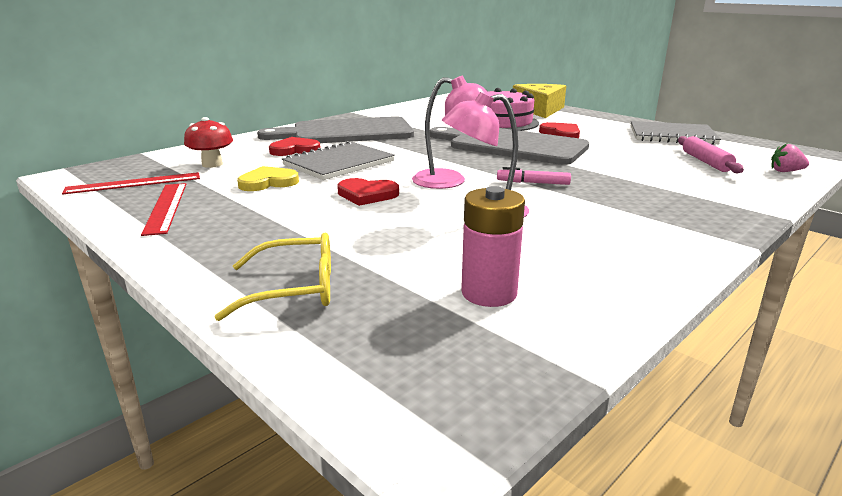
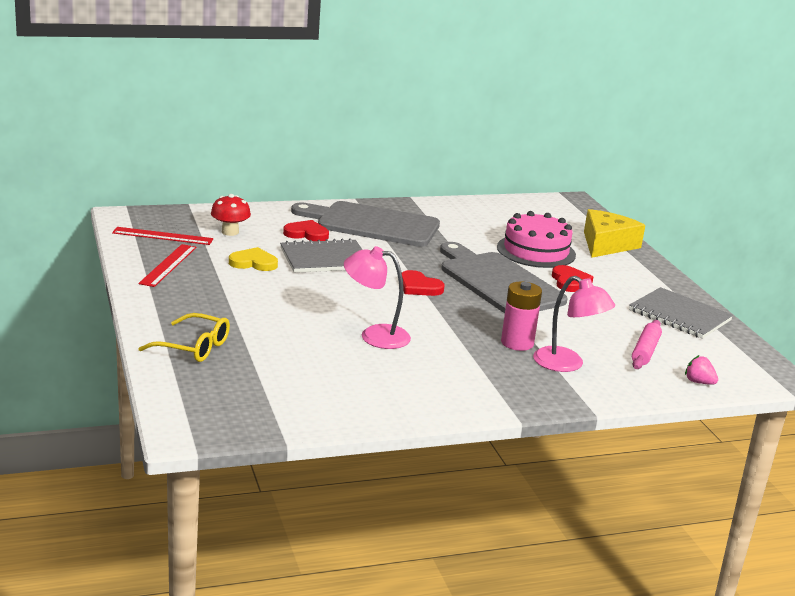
camera: 25 degrees right, 0 degrees up
(367, 194) = (311, 295): red heart -> red heart (419, 287)
(450, 181) = (388, 302): pink lamp -> pink lamp (567, 364)
(489, 293) = (296, 386): pink battery -> pink battery (517, 343)
(533, 183) = (451, 324): pink marker -> none

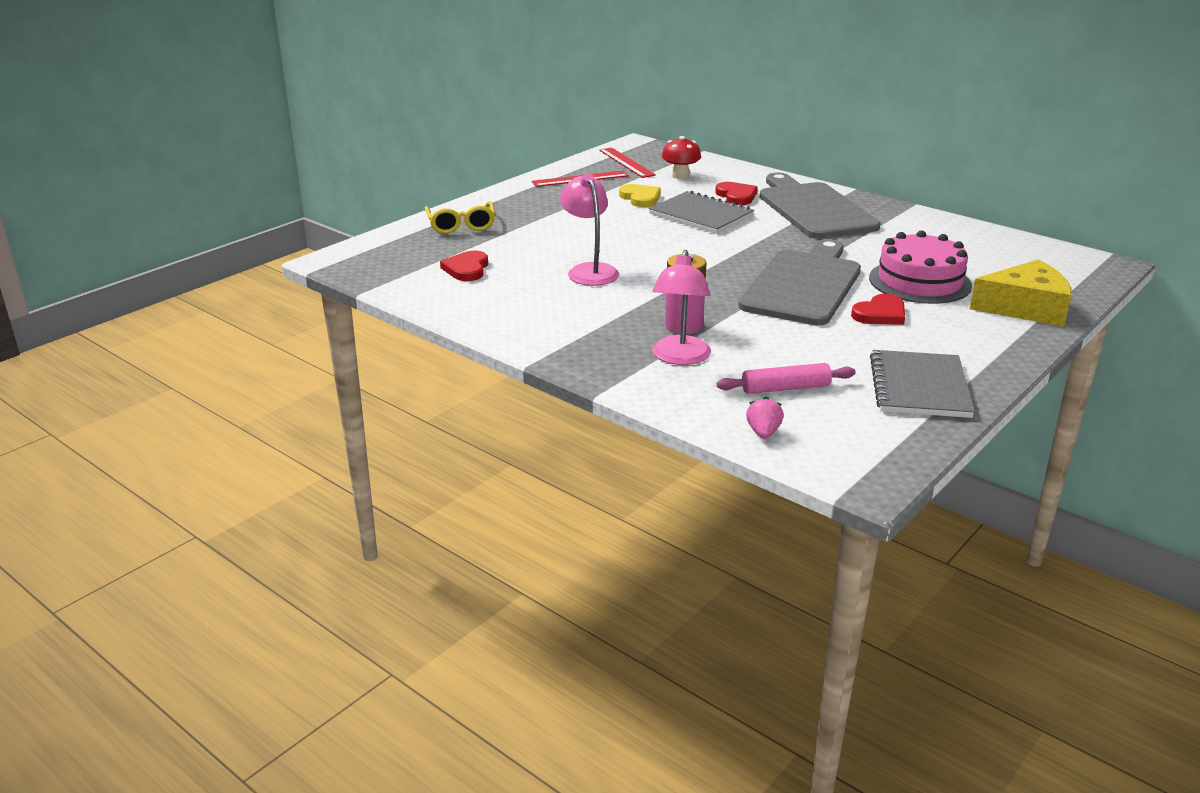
camera: 60 degrees right, 5 degrees up
(419, 287) = (720, 259): red heart -> red heart (467, 269)

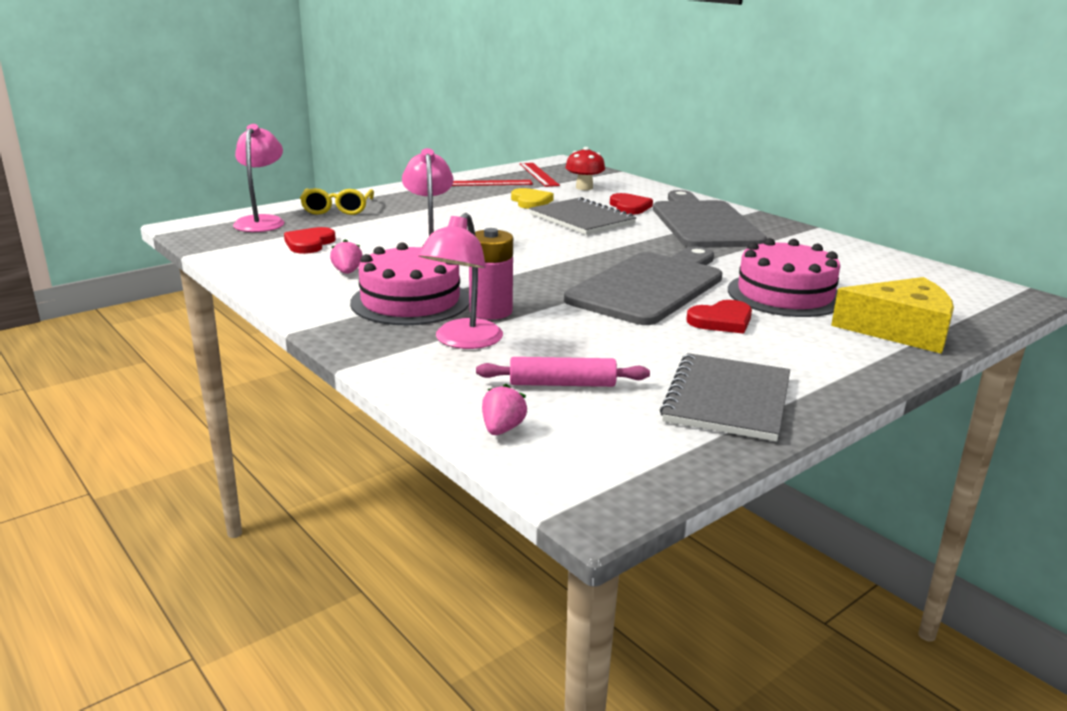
camera: 10 degrees right, 5 degrees down
(399, 247) = (262, 221): none -> pink lamp
(528, 298) = (347, 272): none -> pink strawberry
(607, 323) = (410, 301): none -> pink cake

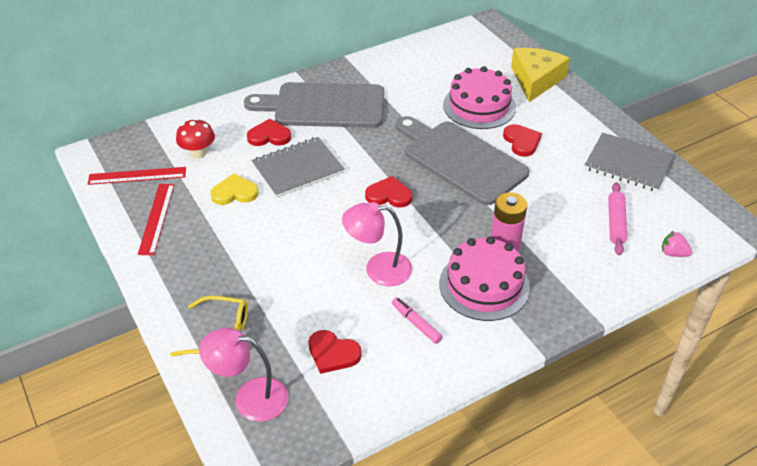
camera: 80 degrees left, 20 degrees up
(347, 272) = (416, 323): pink strawberry -> pink marker
(463, 341) = (557, 261): pink lamp -> none
(558, 255) = (389, 195): none -> red heart

